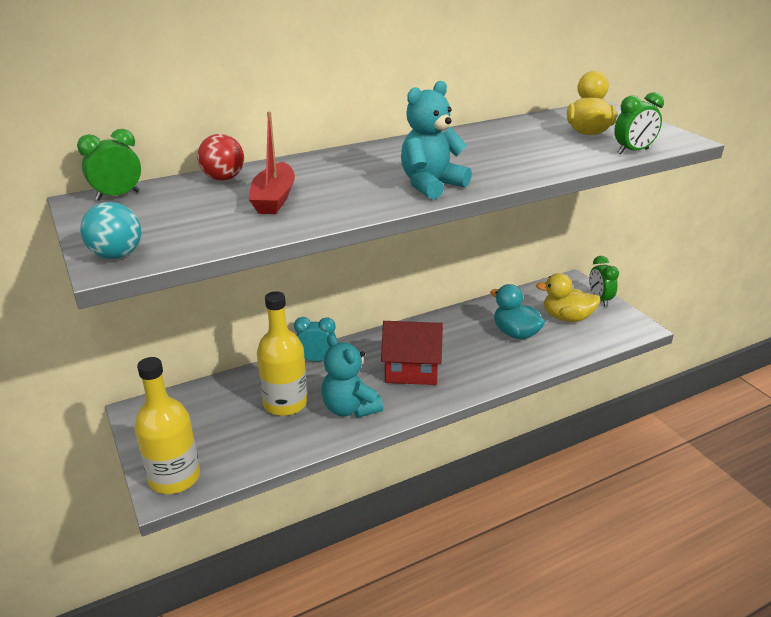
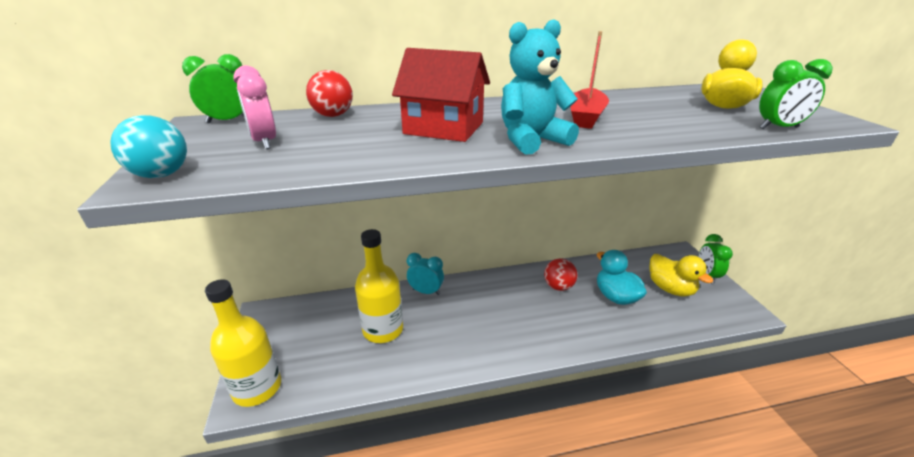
camera: 15 degrees right, 0 degrees up
(182, 214) = (265, 142): none -> pink clock
(274, 199) = (363, 137): red boat -> red boat (585, 117)
(350, 408) = (437, 347): turquoise teddy bear -> none
(411, 370) = (506, 317): red house -> red house (444, 128)
(456, 333) = (558, 286): none -> red ball
(566, 318) = (670, 289): yellow duck -> yellow duck turned 150 degrees counterclockwise

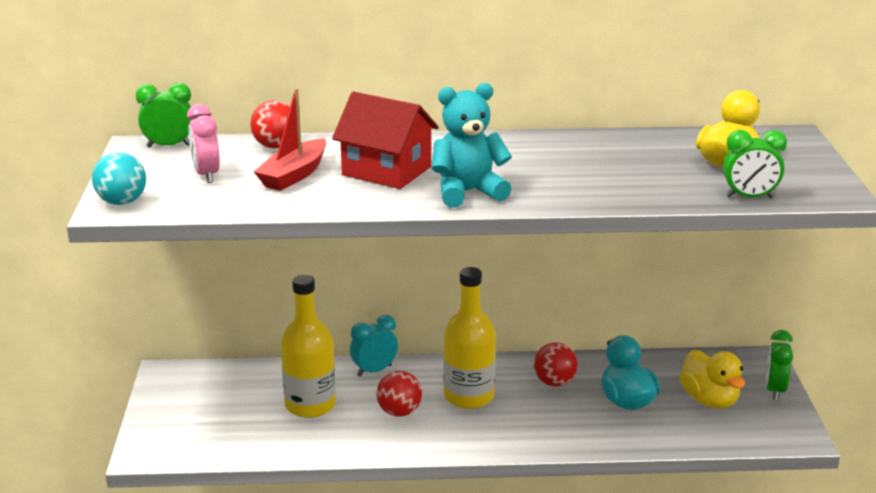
camera: 10 degrees right, 5 degrees down
(257, 388) = (161, 443): yellow bottle -> yellow bottle (469, 396)
(426, 292) = (374, 371): turquoise clock -> turquoise clock turned 60 degrees counterclockwise
(454, 327) = (399, 412): none -> red ball
(585, 117) = (549, 168): red boat -> red boat (294, 175)

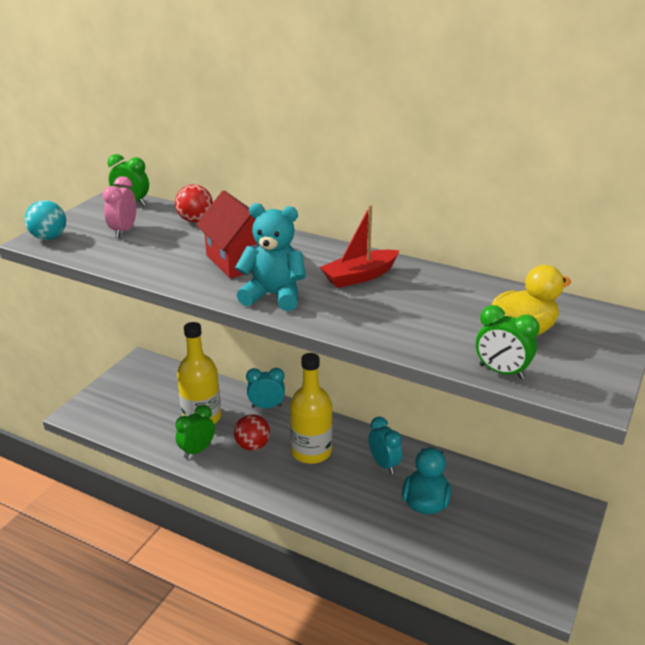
camera: 30 degrees right, 5 degrees up
(294, 175) = (176, 246): red boat -> red boat (360, 276)
(554, 382) = (384, 464): red ball -> turquoise clock
(709, 400) = (495, 529): yellow duck -> none
(775, 390) = (562, 543): green clock -> green clock (197, 450)

